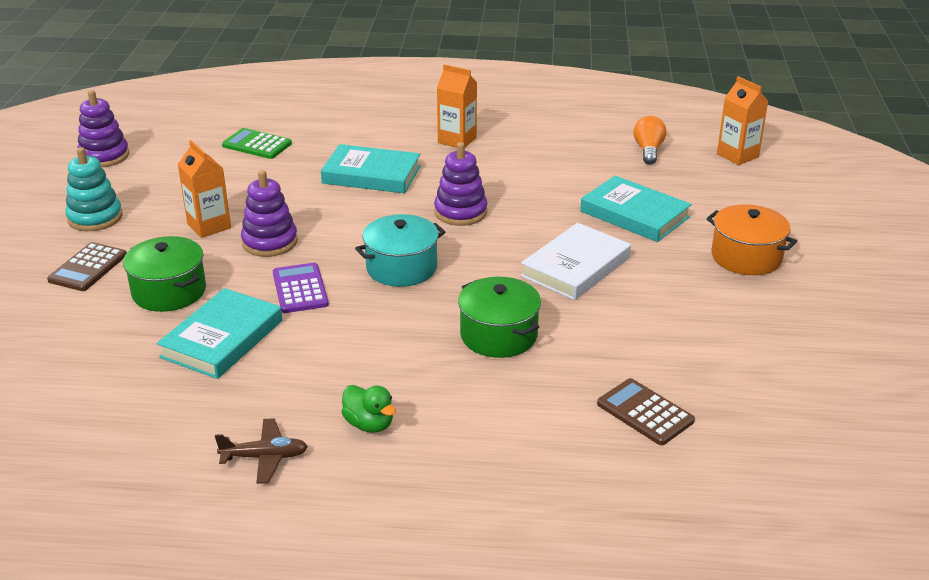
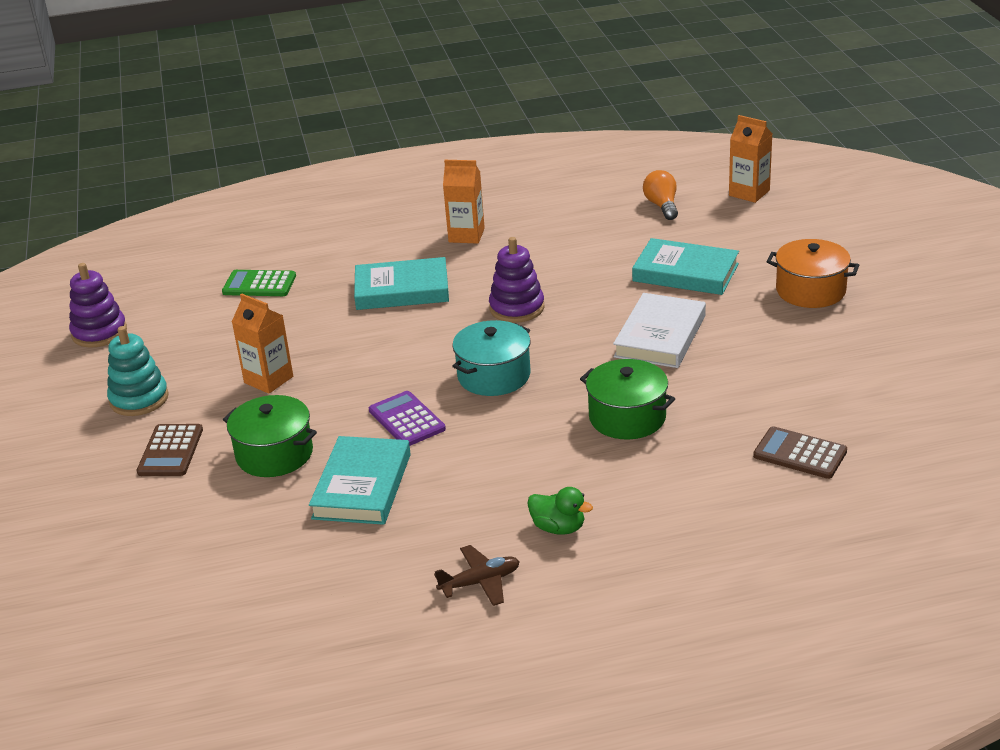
camera: 15 degrees left, 0 degrees up
(270, 242) = (344, 381): purple stacking toy -> none

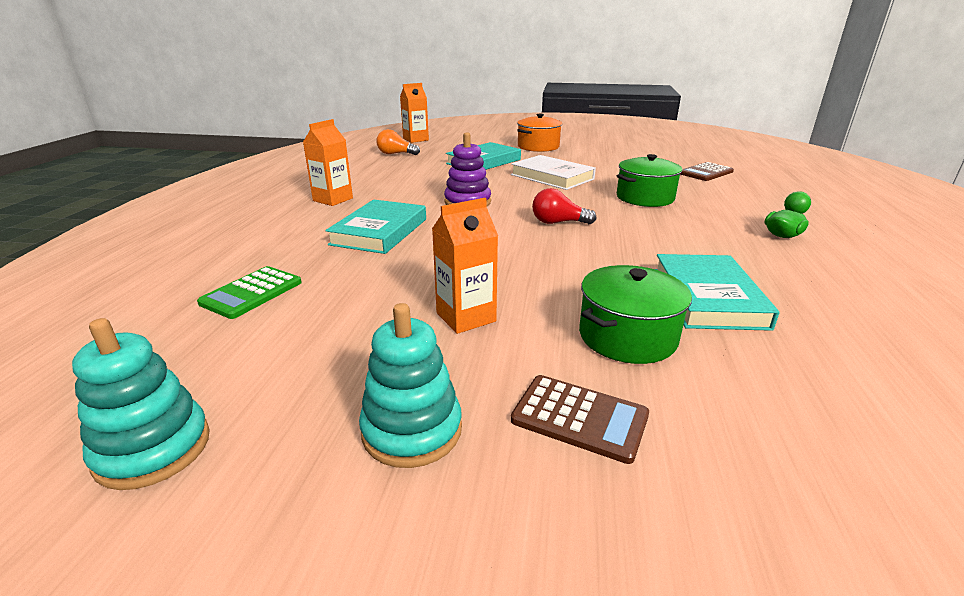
camera: 70 degrees left, 5 degrees down
(99, 332) = (153, 449): purple stacking toy -> turquoise stacking toy
(362, 486) = (708, 297): turquoise book -> turquoise book turned 60 degrees clockwise
(406, 420) = (602, 262): purple calculator -> none
(480, 582) = (865, 271): brown plane -> none
(494, 376) = (558, 222): turquoise pot -> red light bulb

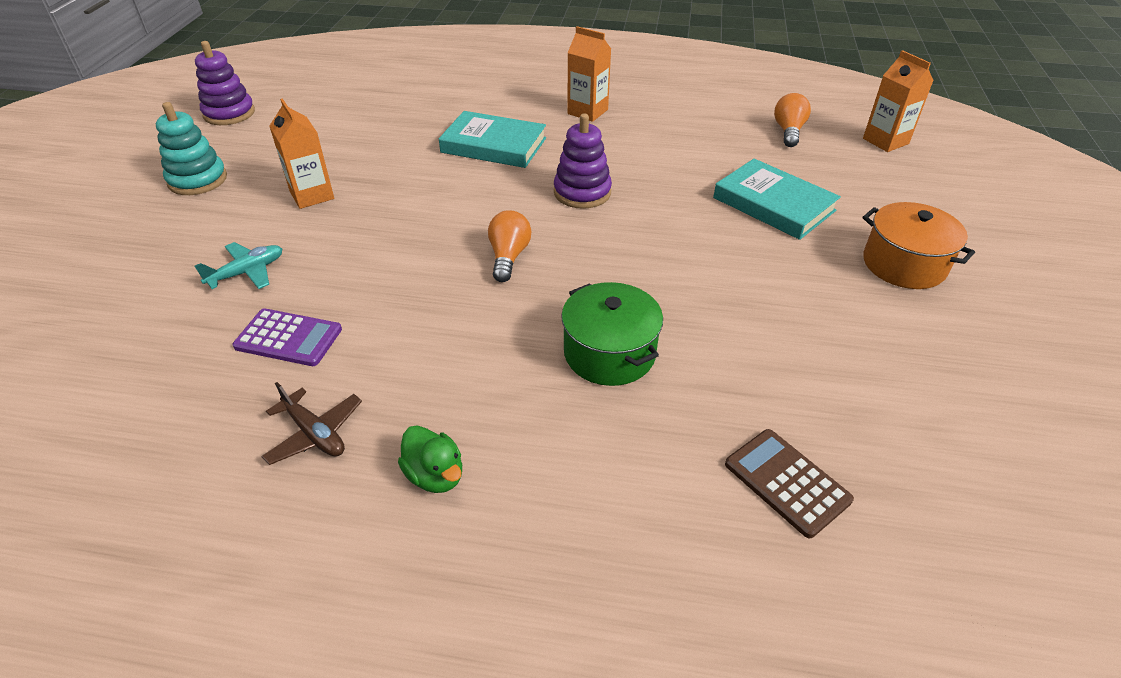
camera: 90 degrees right, 15 degrees up
(153, 449) = (229, 113): turquoise stacking toy -> purple stacking toy
(252, 293) = (383, 108): green calculator -> none
(552, 177) = (705, 266): white book -> none
(558, 222) = (508, 257): red light bulb -> orange light bulb
(579, 418) = (170, 238): brown calculator -> none
(627, 336) = (247, 272): green pot -> turquoise plane
(708, 297) = (288, 338): turquoise book -> purple calculator
(794, 273) = (315, 433): none -> brown plane

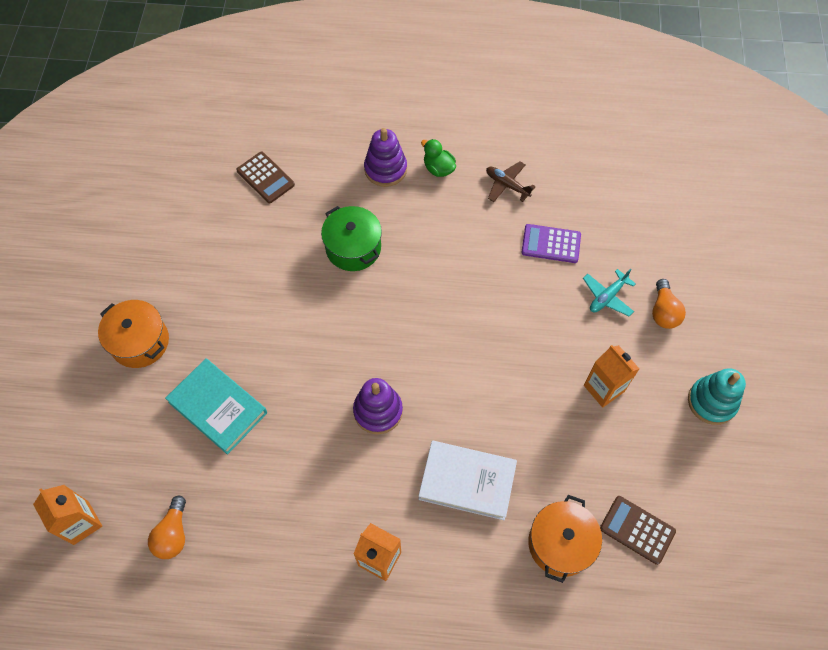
camera: 175 degrees right, 20 degrees up
(229, 113) = (755, 521): purple stacking toy -> purple stacking toy (385, 169)
(342, 114) = (637, 530): none -> brown calculator
(418, 111) = (560, 543): none -> orange pot
(493, 145) = (467, 481): turquoise book -> white book
(508, 257) = (427, 327): orange light bulb -> orange light bulb (663, 311)

